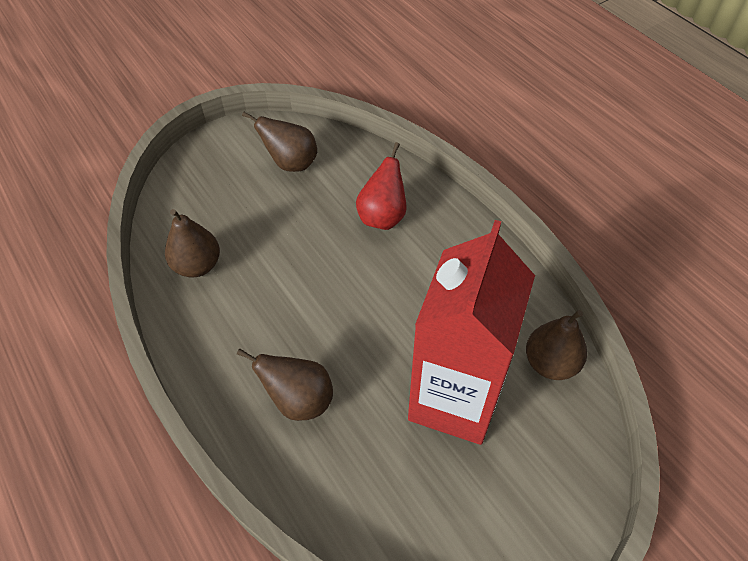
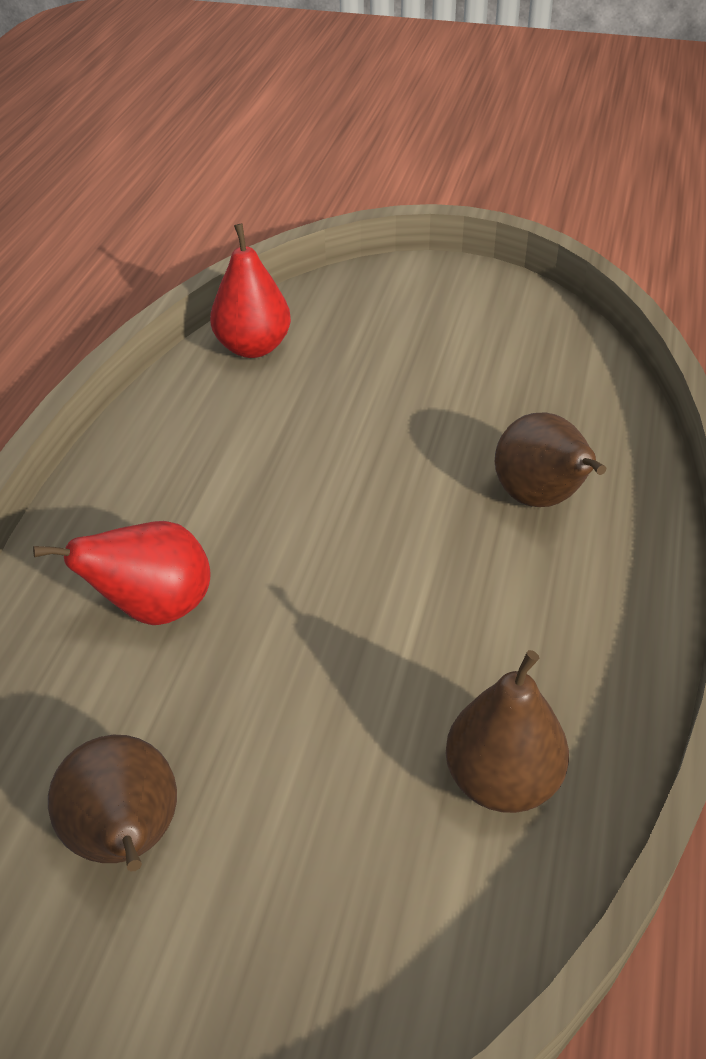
camera: 130 degrees left, 10 degrees down
(454, 399) = (381, 388): red carton -> none
(550, 363) = (253, 347): brown pear -> red pear

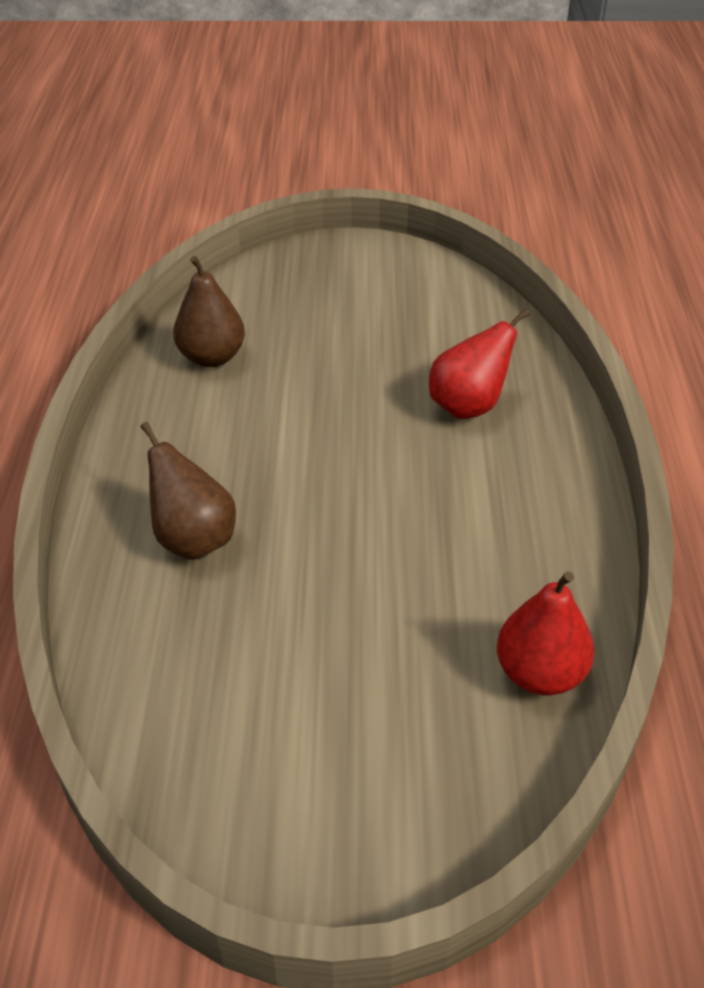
camera: 165 degrees right, 0 degrees up
(127, 840) = (409, 305): brown pear -> none

